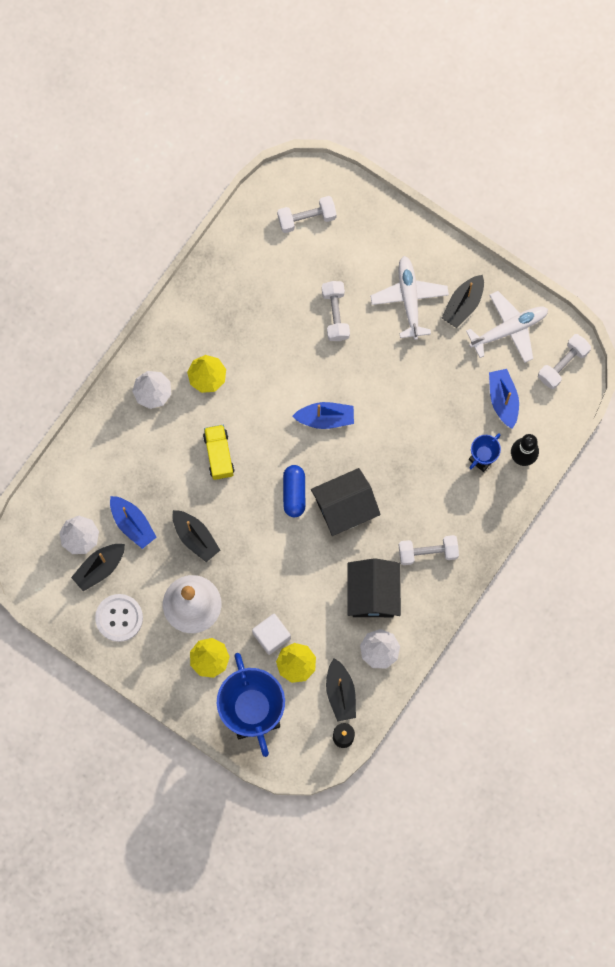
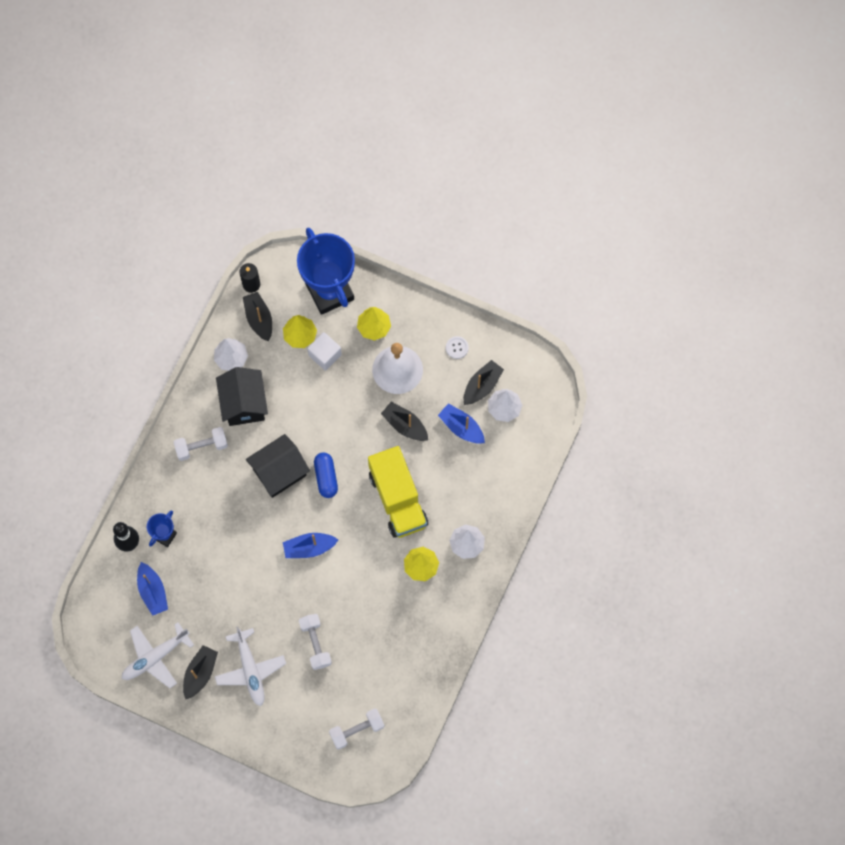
camera: 170 degrees right, 5 degrees down
(119, 618) = (457, 348): white button -> white button, size x0.56
(219, 455) = (398, 499): yellow truck -> yellow truck, size x1.78
(563, 364) = (102, 633): white dumbbell -> none

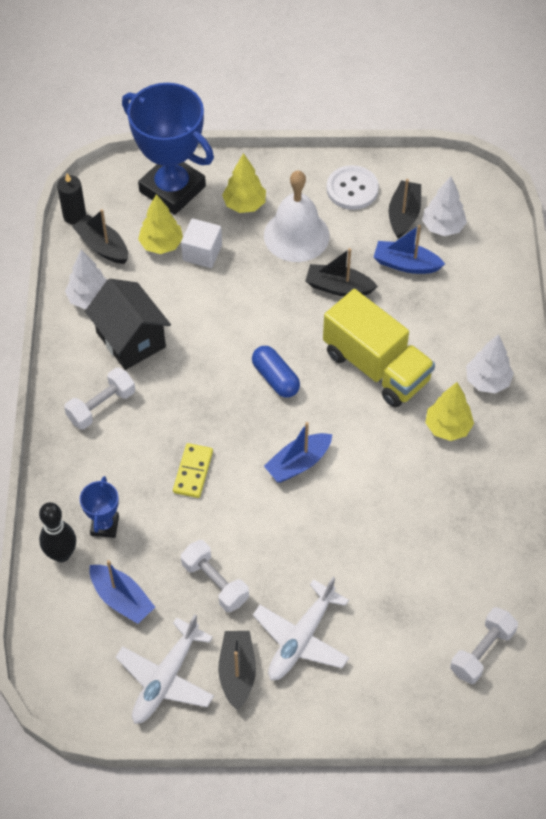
camera: 25 degrees left, 15 degrees down
(238, 523) = (193, 472): none -> yellow domino
(250, 669) = (301, 638): white plane -> white plane turned 75 degrees clockwise
(279, 472) = (215, 395): black house -> none
(315, 643) = (369, 570): white dumbbell -> white dumbbell (215, 582)
(457, 348) = (352, 189): white button -> white button, size x1.78

